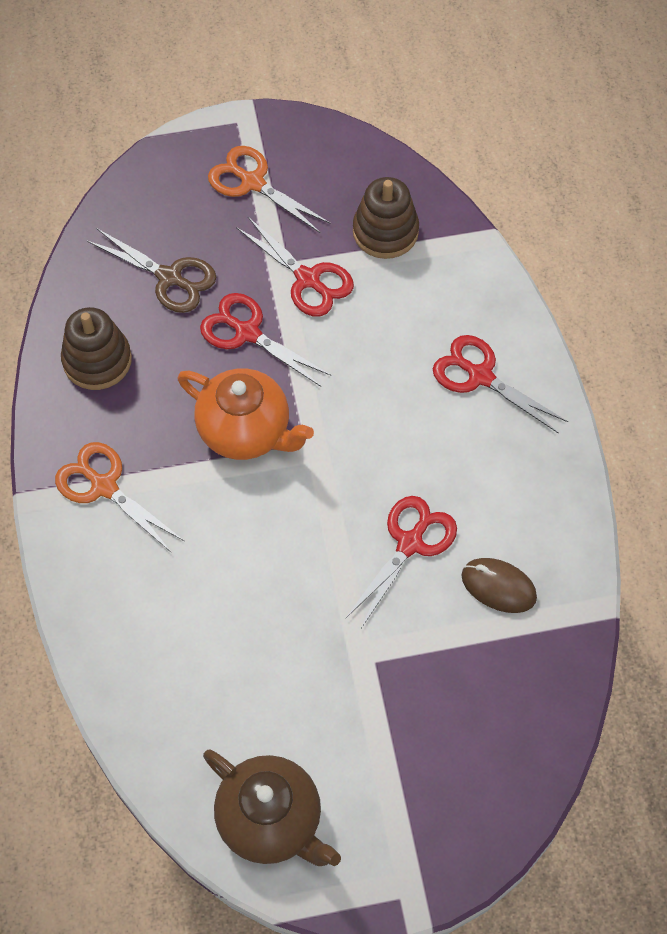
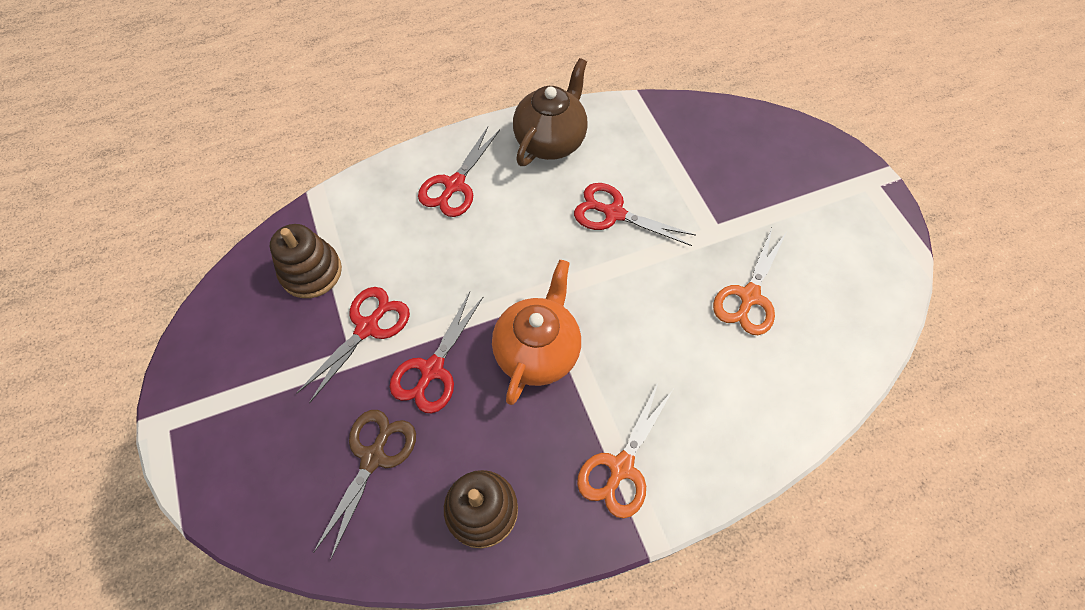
camera: 100 degrees left, 0 degrees up
(252, 182) = (251, 398): orange scissors -> orange scissors (749, 296)
(271, 821) = (865, 271): brown teapot -> brown teapot (551, 140)
(498, 586) = (634, 155): brown mouse -> none

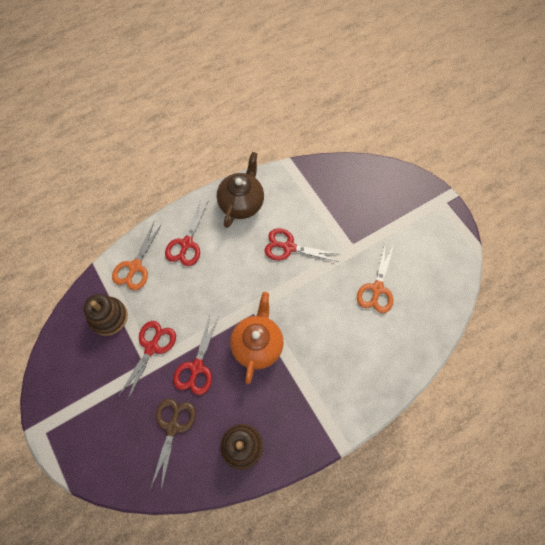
camera: 10 degrees left, 5 degrees up
(621, 467) = (317, 407): orange scissors -> orange scissors (135, 267)

